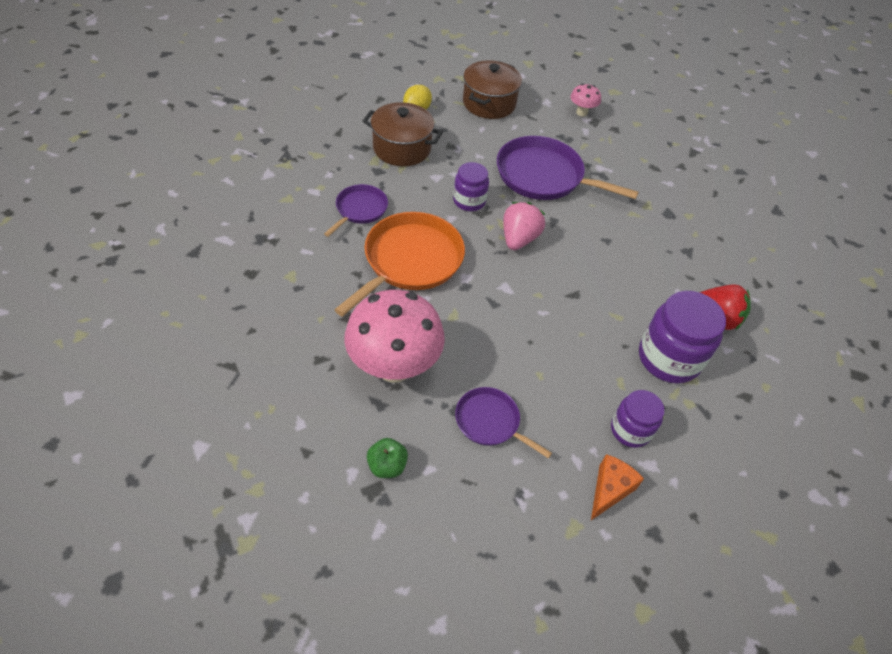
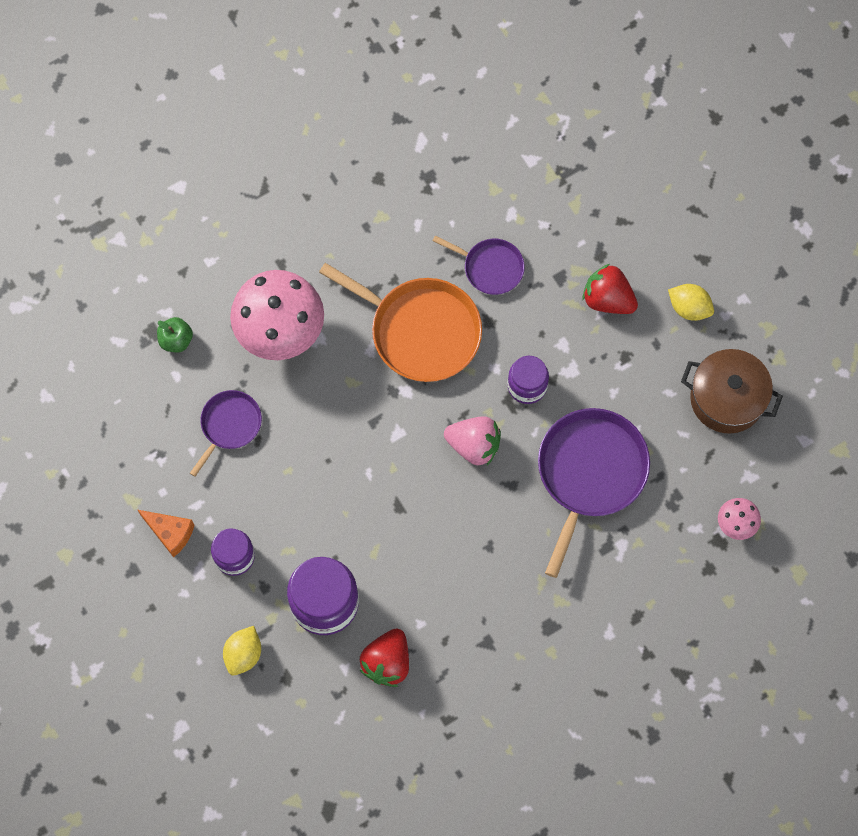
camera: 90 degrees right, 20 degrees up
(402, 148) = (608, 299): brown pot -> red strawberry
(729, 431) = (243, 654): none -> yellow lemon

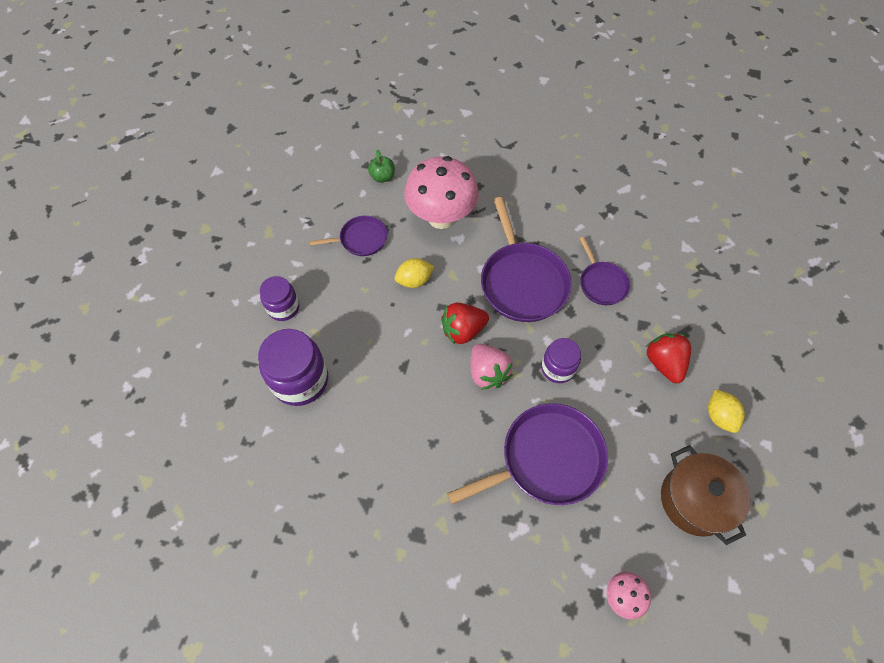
camera: 45 degrees right, 10 degrees down
(170, 533) = (266, 265): orange cheese -> none
(243, 654) = (224, 365): yellow lemon -> yellow lemon (414, 280)
(387, 662) = (294, 452): red strawberry -> red strawberry (463, 330)
(420, 330) = (522, 282): orange pan -> purple pan

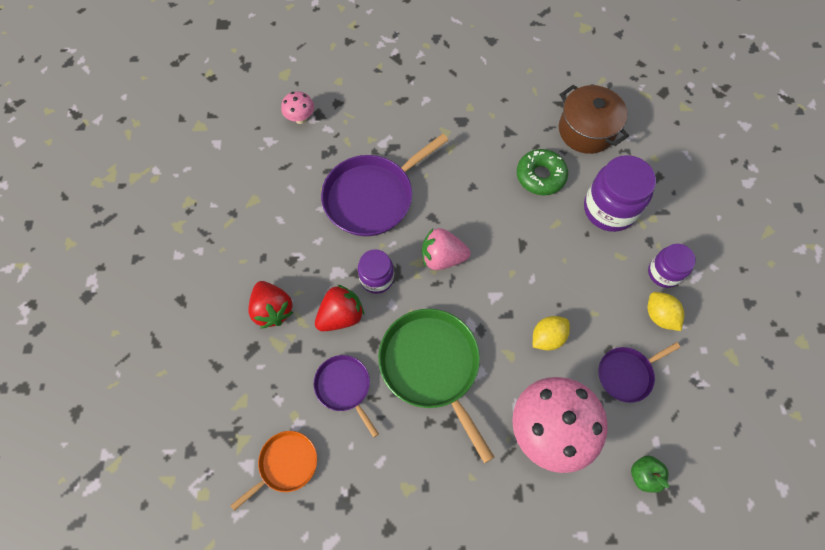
camera: 165 degrees right, 5 degrees up
(354, 436) = (540, 176): none -> green donut
(463, 330) = (478, 294): red strawberry -> red strawberry (341, 316)
(487, 373) = (442, 257): pink strawberry -> pink strawberry turned 45 degrees counterclockwise
(522, 282) = (432, 366): purple pan -> green pan
(655, 241) = (286, 464): none -> orange pan
(695, 500) = (244, 195): brown pot -> brown pot (586, 130)
(719, 416) = (220, 270): yellow lemon -> yellow lemon (659, 316)

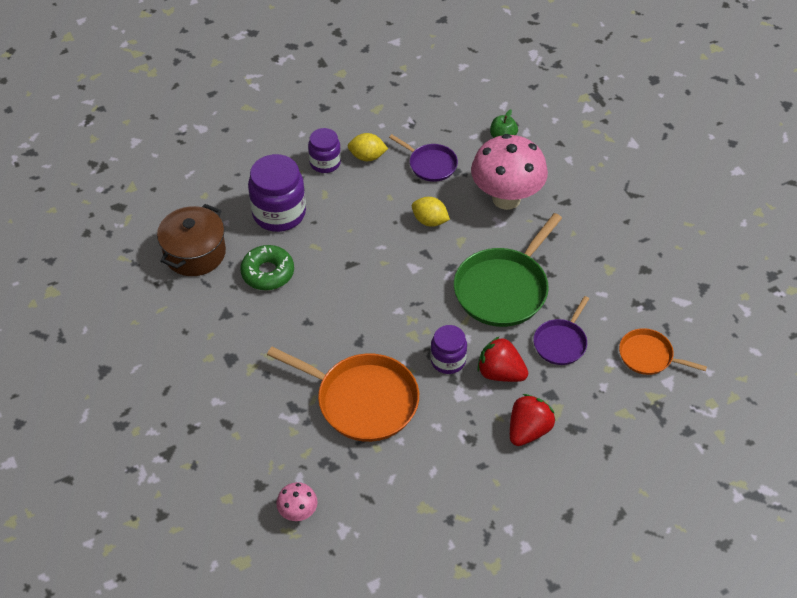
camera: 115 degrees left, 15 degrees down
(372, 196) = (362, 400): purple pan -> orange pan
(442, 257) = (397, 318): pink strawberry -> none
(659, 316) = (367, 157): yellow lemon -> yellow lemon turned 60 degrees clockwise

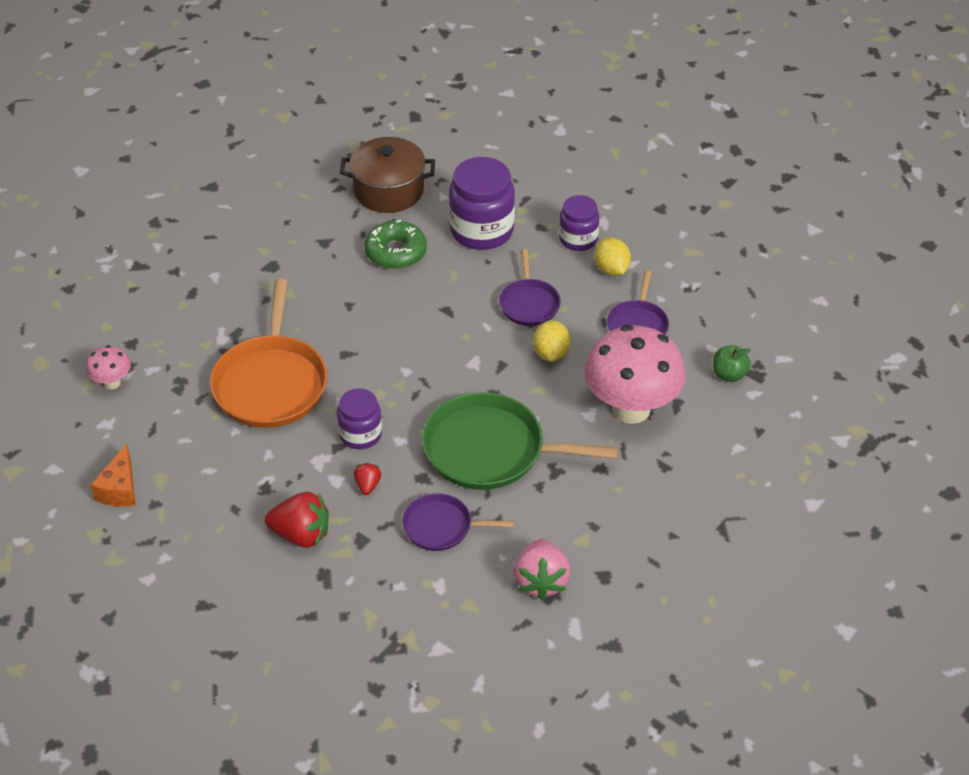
camera: 65 degrees right, 5 degrees down
(373, 214) = (529, 303): none -> purple pan
(421, 540) = (120, 489): none -> orange cheese
(500, 373) = (367, 485): red strawberry -> red strawberry, size x0.51
(634, 304) = (541, 581): none -> pink strawberry
(648, 356) = (468, 618): orange pan -> none

